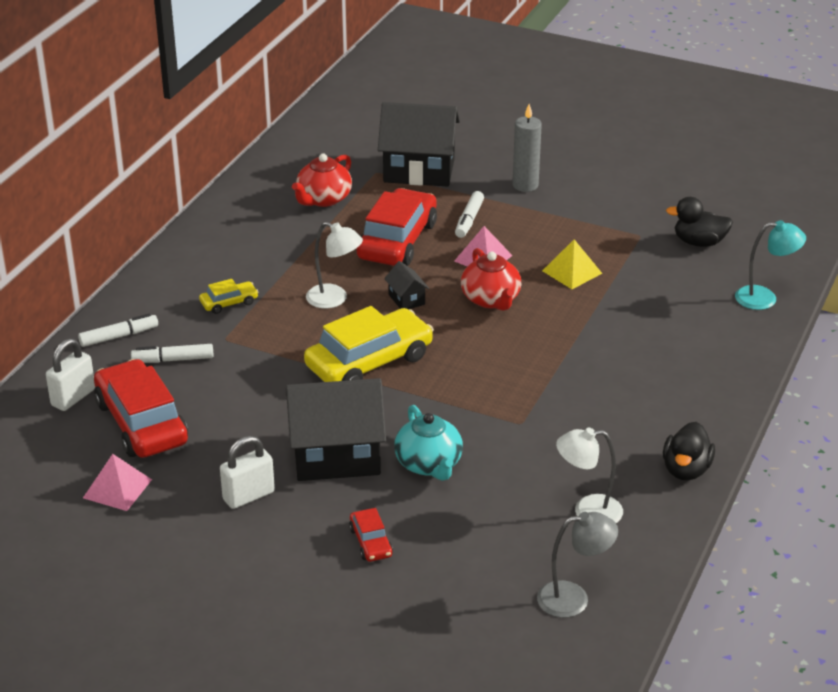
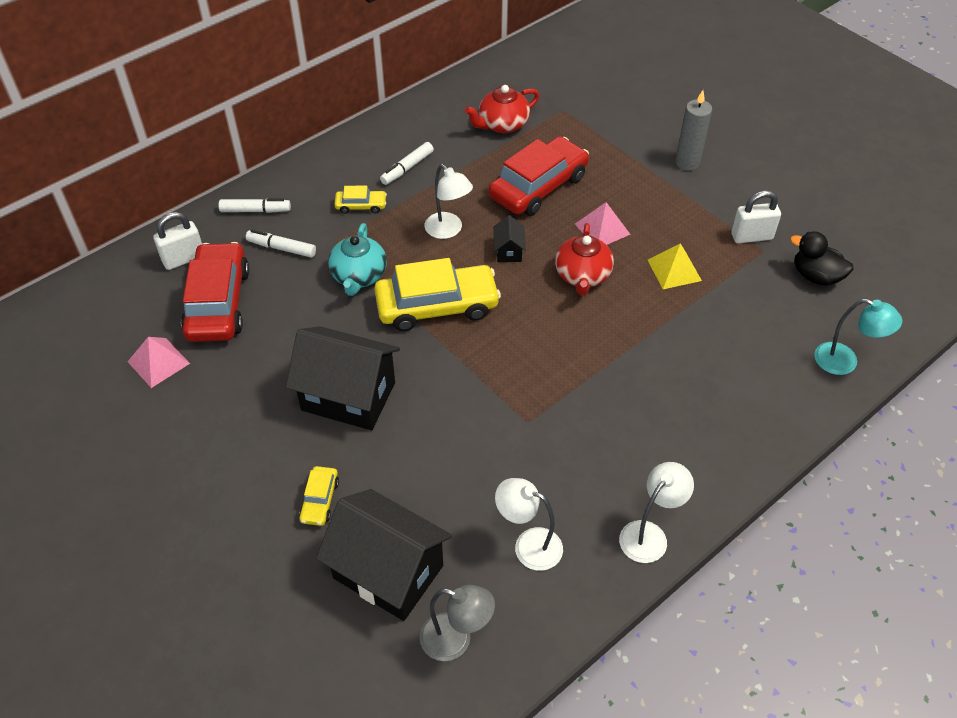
camera: 25 degrees right, 15 degrees up
(248, 496) = (253, 410): white padlock -> white padlock (751, 236)
(371, 542) = (320, 500): red car -> yellow car
(419, 171) = (601, 119): black house -> black house (388, 572)
(429, 464) = (420, 435): turquoise teapot -> turquoise teapot (359, 276)
(469, 220) = (614, 184): white marker -> white marker (407, 168)
(686, 470) = (649, 534): black duck -> white lamp

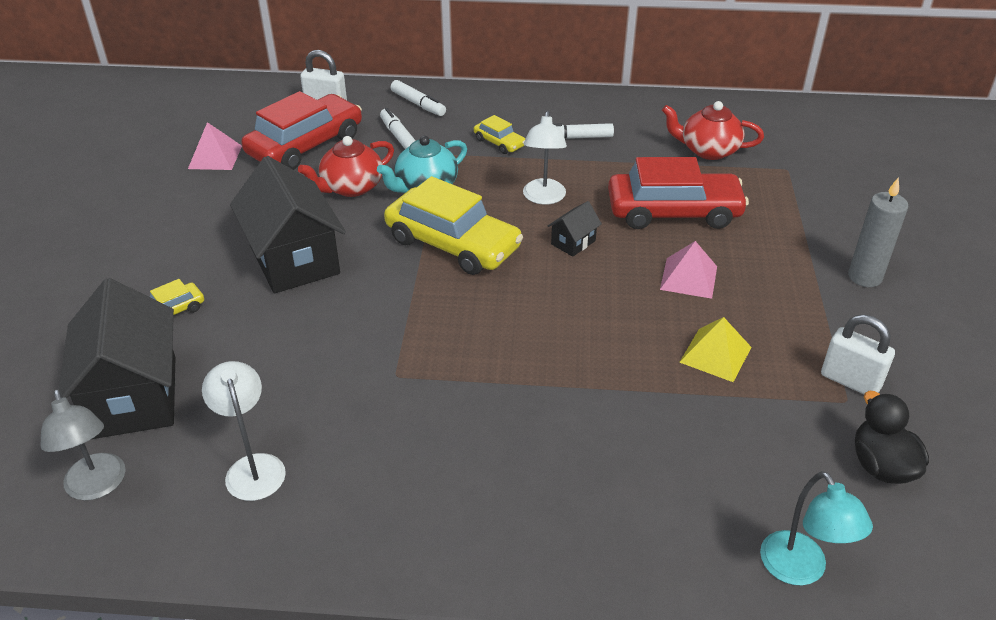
camera: 45 degrees right, 10 degrees down
(582, 276) = (613, 301): red teapot -> red teapot (351, 187)
(649, 534) = (359, 549): white lamp -> none

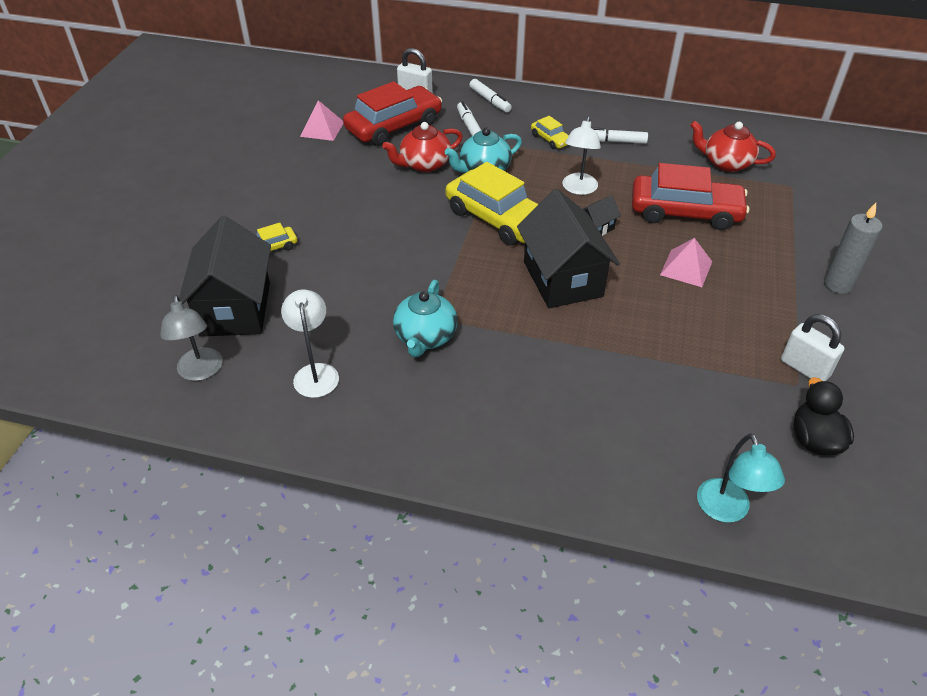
camera: 10 degrees right, 5 degrees up
(294, 260) = (371, 217): black house -> black house (563, 279)
(388, 401) = (425, 337): none -> turquoise teapot
(715, 354) = (695, 333): yellow pyramid -> none

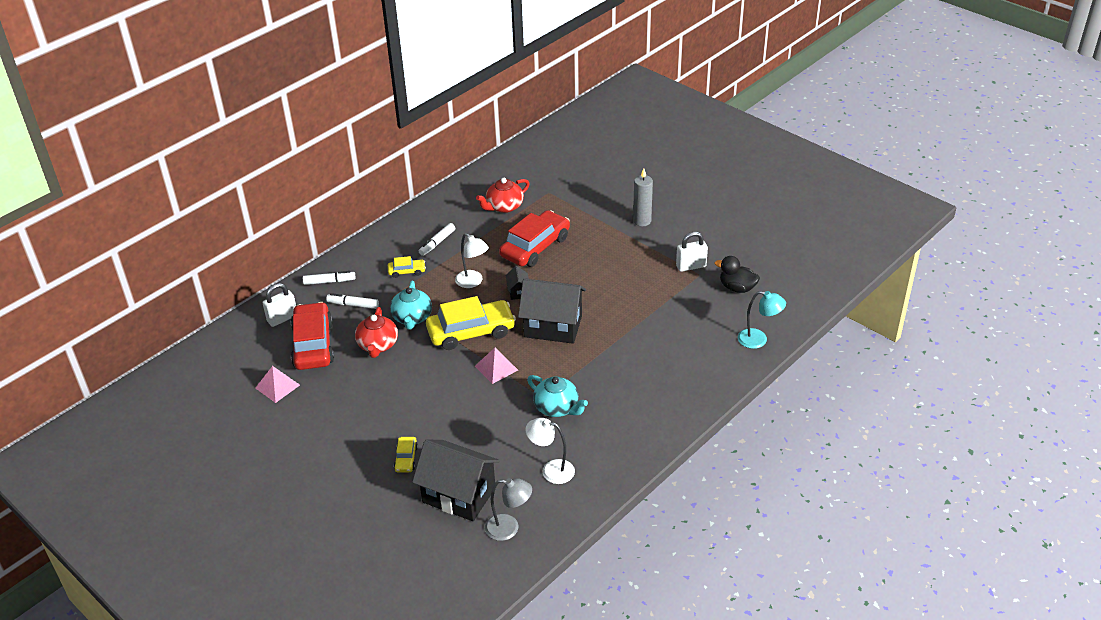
camera: 60 degrees left, 5 degrees down
(686, 268) = (584, 271): pink pyramid -> pink pyramid (496, 368)

